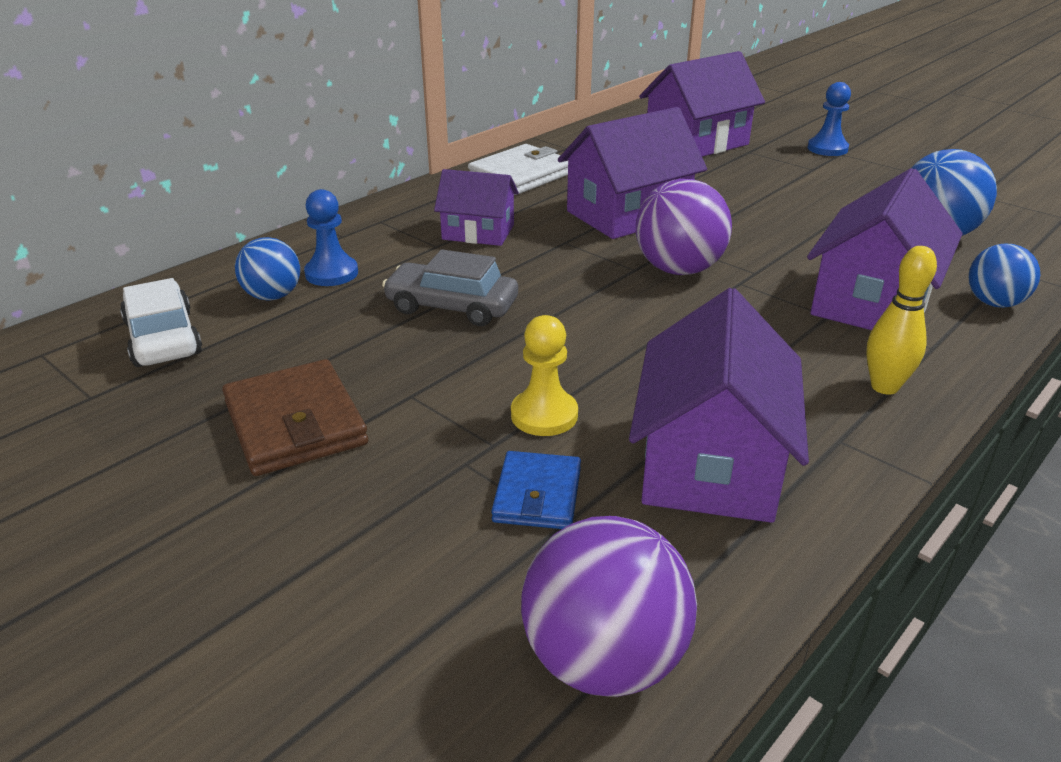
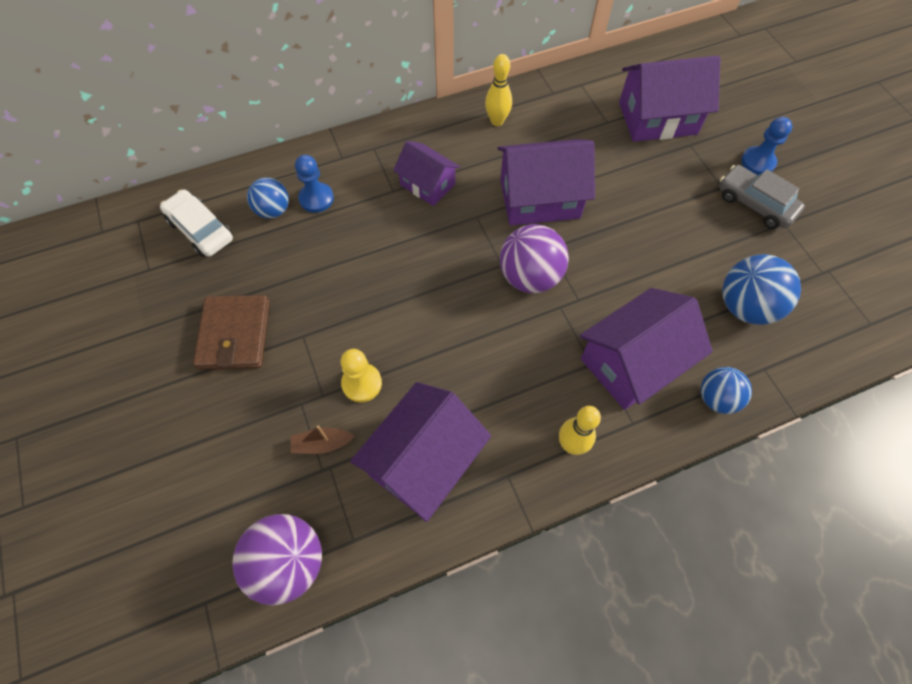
camera: 25 degrees right, 30 degrees up
(163, 338) = (200, 230): white car -> white car turned 45 degrees counterclockwise
(452, 307) = (367, 261): grey car -> grey car (755, 204)
(521, 175) = (497, 121): white wallet -> yellow bowling pin
(537, 495) = (322, 443): blue wallet -> brown boat

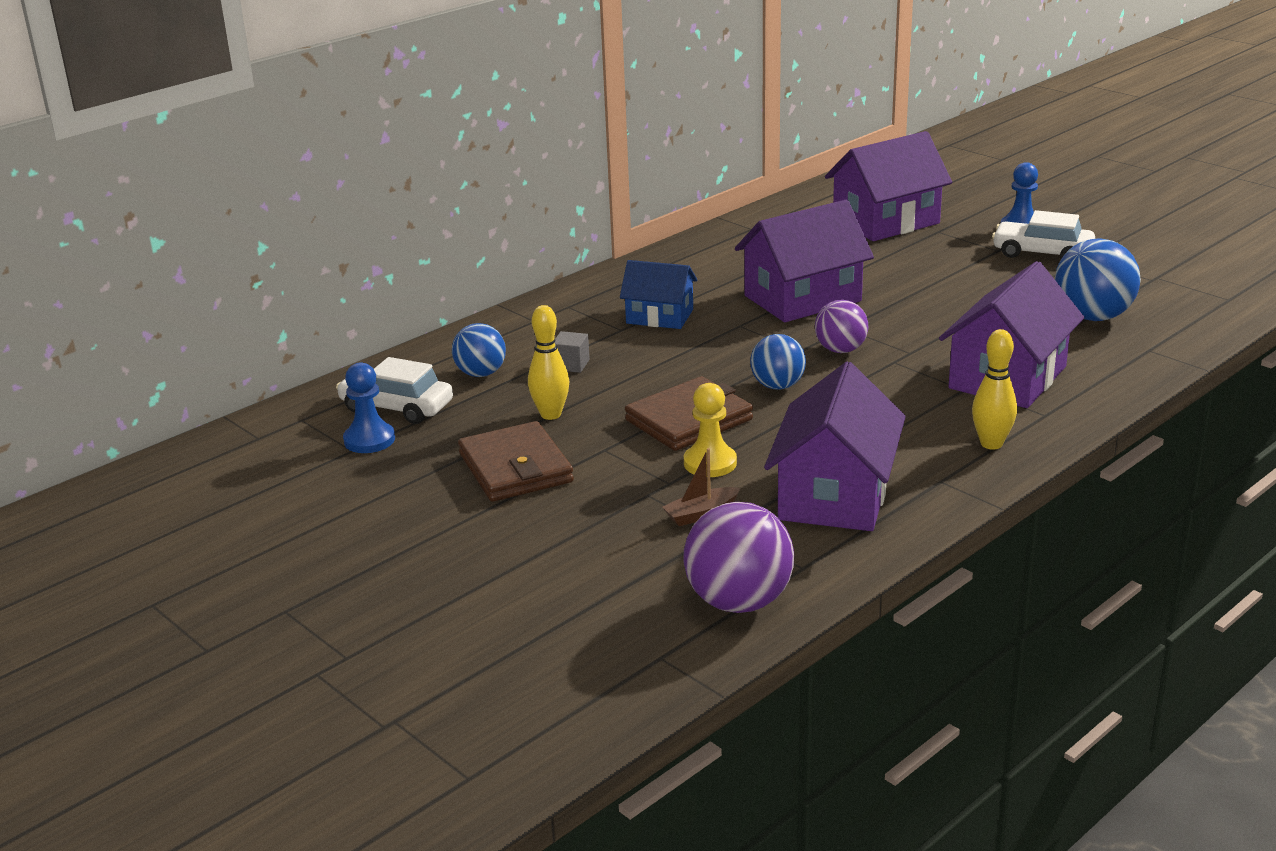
camera: 20 degrees left, 35 degrees down
(316, 198) = (529, 354): blue pawn -> blue pawn (369, 440)
(337, 222) = (571, 364): none -> grey cube
(377, 323) = (689, 420): none -> brown wallet
(427, 184) = (659, 316): purple house -> blue house
(497, 121) = (702, 259): yellow bowling pin -> yellow bowling pin (551, 414)
(530, 277) = (840, 350): purple ball -> purple ball, size x0.63
(716, 398) = (1117, 378): blue ball -> blue ball (777, 386)
(755, 204) = (1042, 253): grey car -> white car

